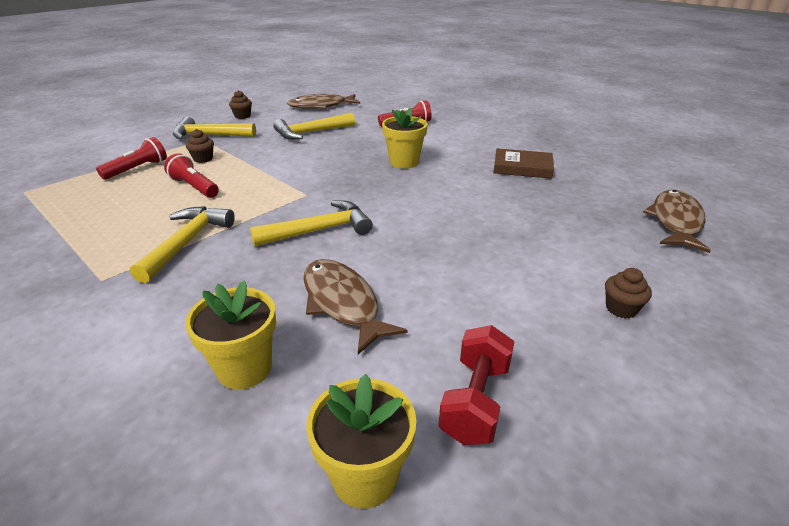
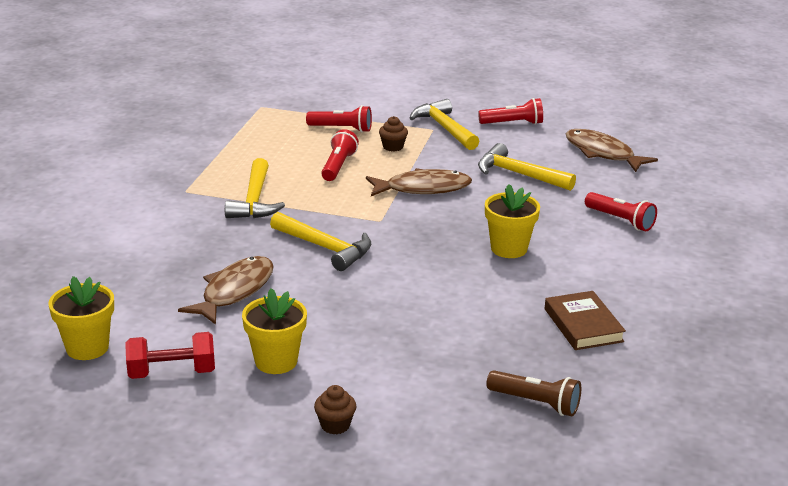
camera: 60 degrees right, 5 degrees down
(187, 242) = (254, 200): yellow hammer -> yellow hammer turned 105 degrees clockwise
(242, 116) = (513, 123): brown cupcake -> red flashlight
(244, 368) = (141, 278): yellow flower pot -> yellow flower pot (276, 361)
(613, 209) = (535, 403): none -> brown flashlight
(675, 221) = (549, 449): brown fish -> brown fish (423, 188)

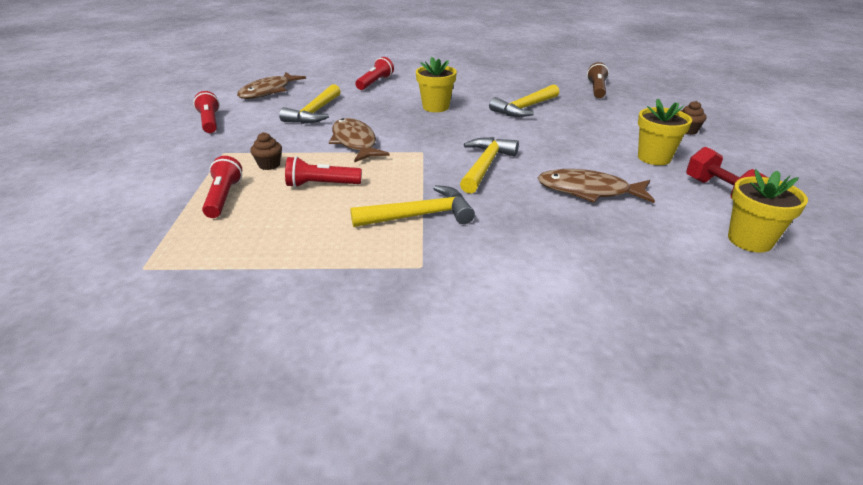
camera: 105 degrees left, 5 degrees up
(444, 128) = (221, 147): yellow hammer -> yellow hammer (524, 108)
(583, 325) = (510, 85): brown book -> none

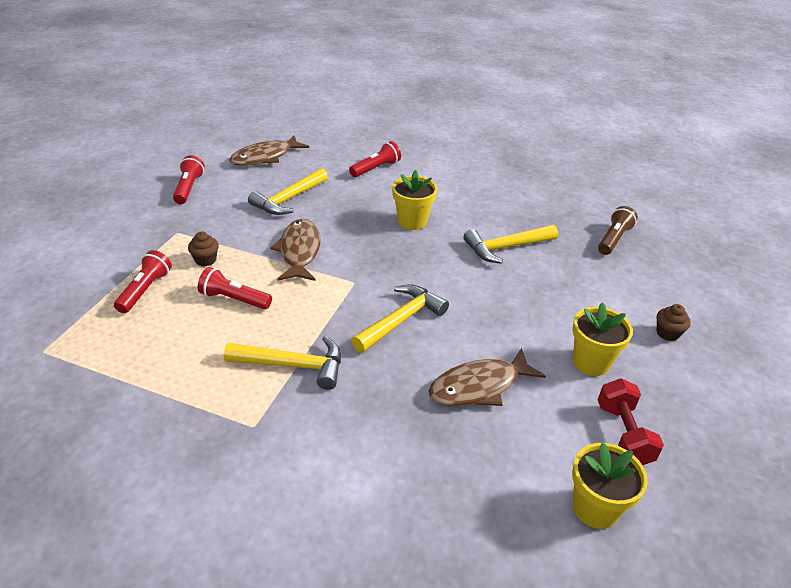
camera: 20 degrees right, 5 degrees up
(588, 191) = (479, 386): brown fish -> brown fish turned 60 degrees counterclockwise

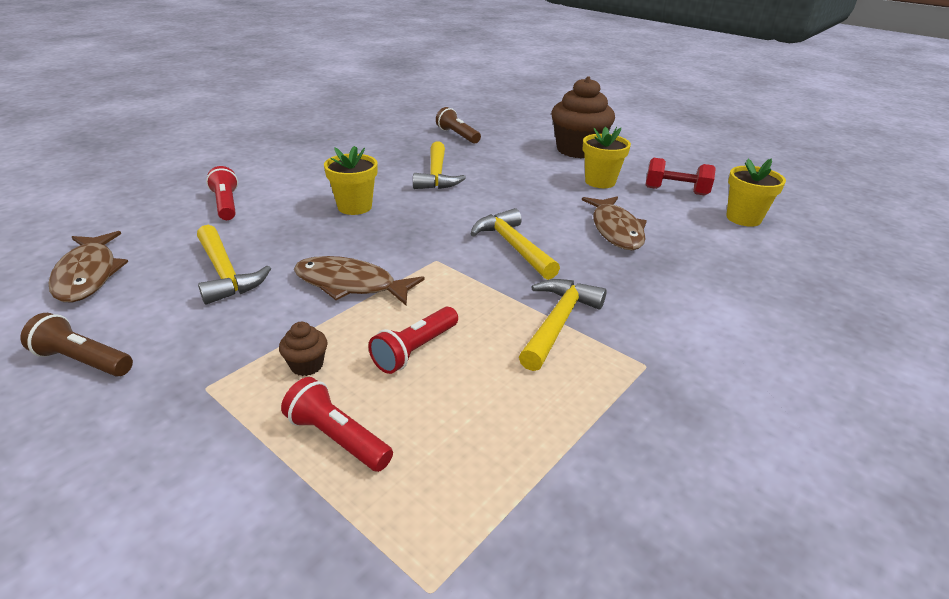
camera: 70 degrees left, 5 degrees down
(189, 188) = (83, 360): red flashlight -> brown flashlight
(667, 333) = (578, 150): brown cupcake -> brown cupcake, size x2.45

